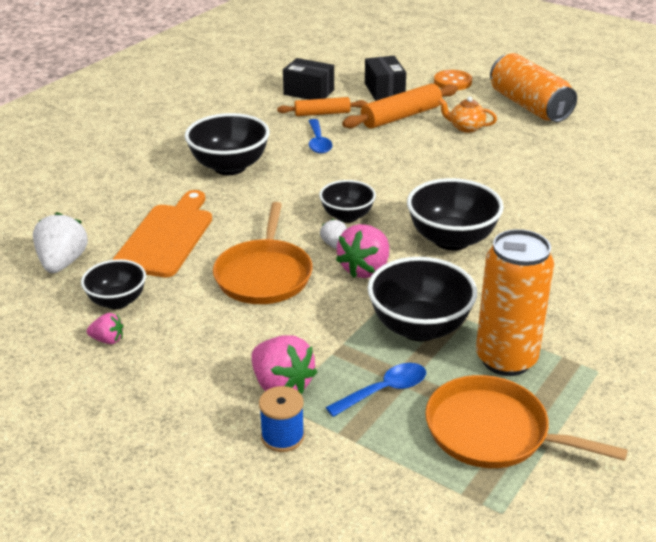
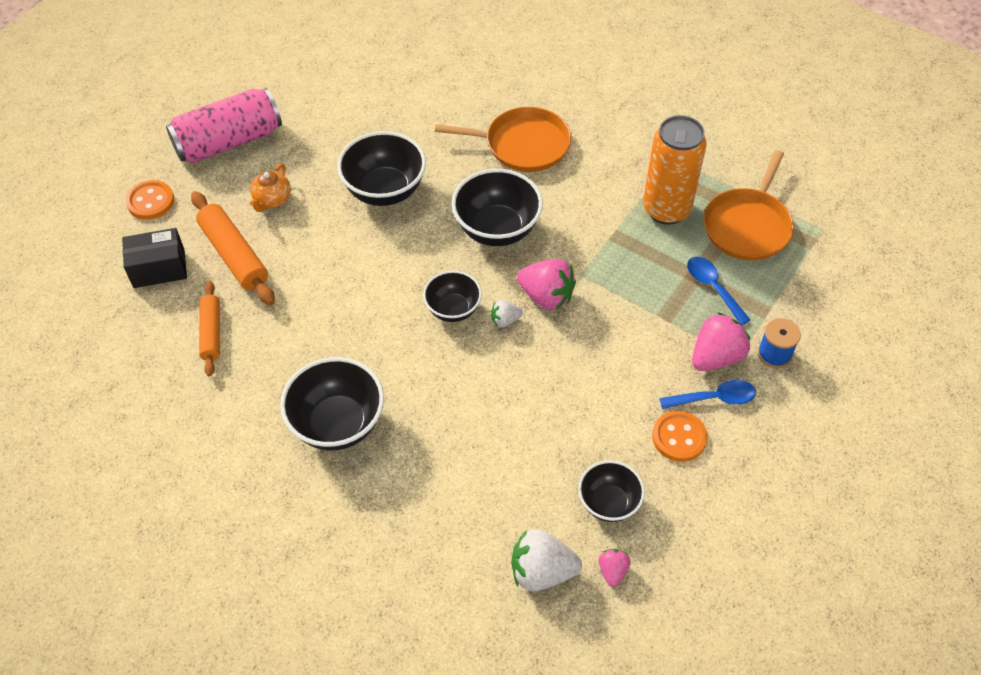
camera: 90 degrees left, 20 degrees up
(108, 340) = (670, 501): pink strawberry -> pink strawberry (612, 571)
(167, 237) = (490, 472): orange cutting board -> none
(180, 350) = (679, 437): none -> orange button
(264, 275) = (558, 377): orange pan -> orange pan (522, 145)
(309, 92) = (146, 348): black box -> none
(318, 142) = (288, 336): blue spoon -> blue spoon (714, 398)
(419, 327) = (631, 261): black bowl -> black bowl (385, 191)
(529, 106) = (229, 142): orange can -> pink can

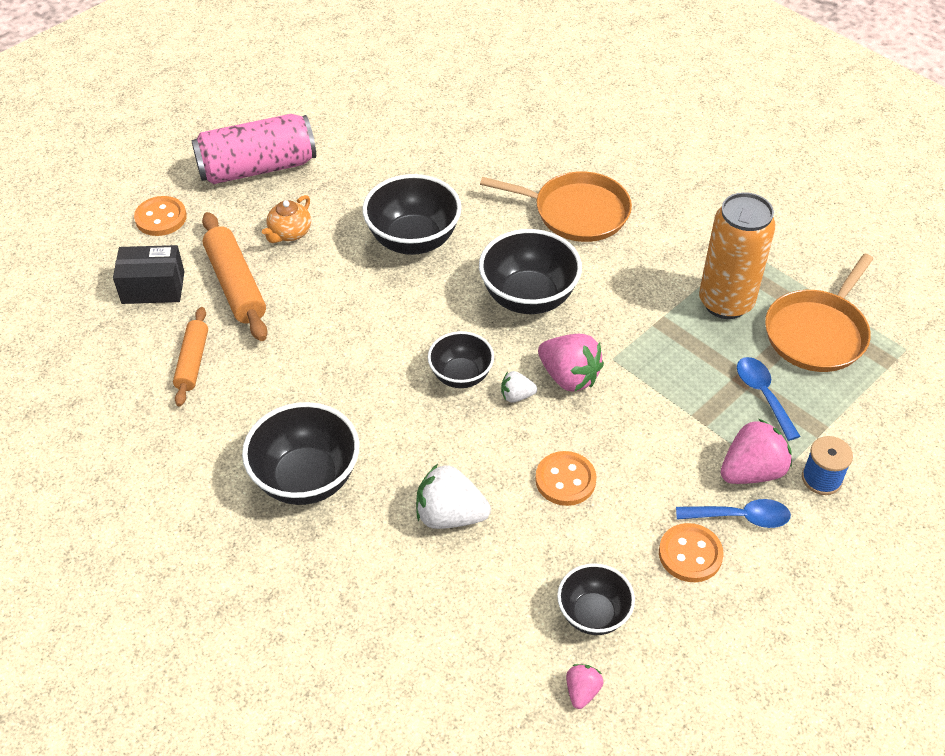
camera: 10 degrees right, 5 degrees down
(541, 571) = (499, 678): white strawberry -> white strawberry (450, 515)
(562, 389) = (565, 480): none -> orange button

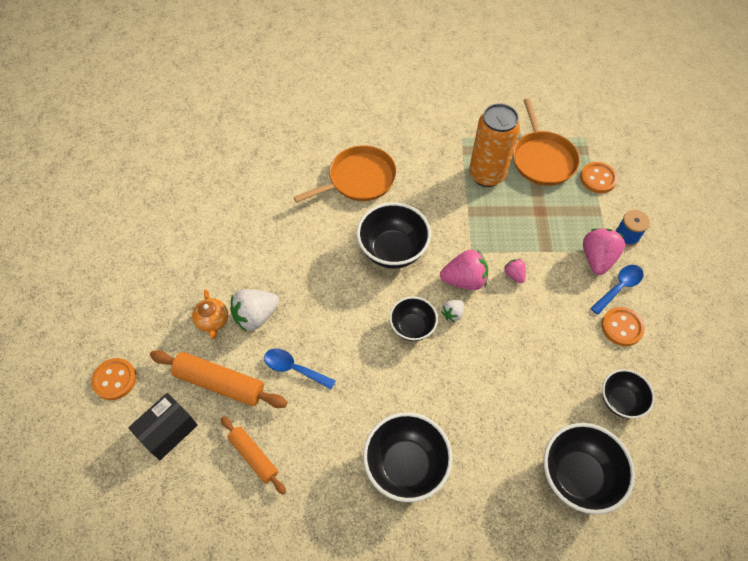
camera: 45 degrees left, 10 degrees up
(257, 168) = (140, 294): pink can -> none
(413, 240) = (291, 266): black bowl -> black bowl (577, 476)
(450, 515) = (500, 413): white strawberry -> white strawberry (256, 316)
(565, 480) = (528, 340): orange button -> orange button (598, 178)
(582, 691) = (661, 446): pink strawberry -> pink strawberry (514, 275)
(763, 395) = (557, 213): blue spoon -> blue spoon (294, 368)

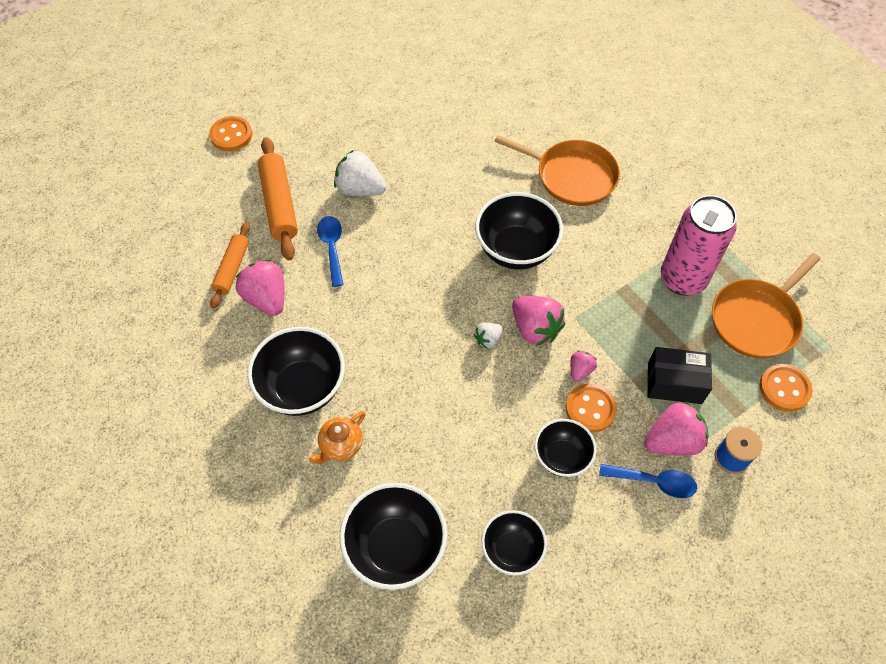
camera: 55 degrees right, 0 degrees up
(168, 431) = (213, 197): black box -> black box (674, 383)
(213, 321) = (331, 163): orange teapot -> orange teapot (340, 445)
(304, 445) = (266, 298): none -> pink strawberry
(412, 327) = (445, 314): black bowl -> black bowl (561, 457)
(452, 314) = (488, 339): white strawberry -> white strawberry turned 45 degrees counterclockwise
(486, 175) = (682, 279): orange can -> pink can
(622, 327) = (604, 509): orange button -> orange button (590, 409)

